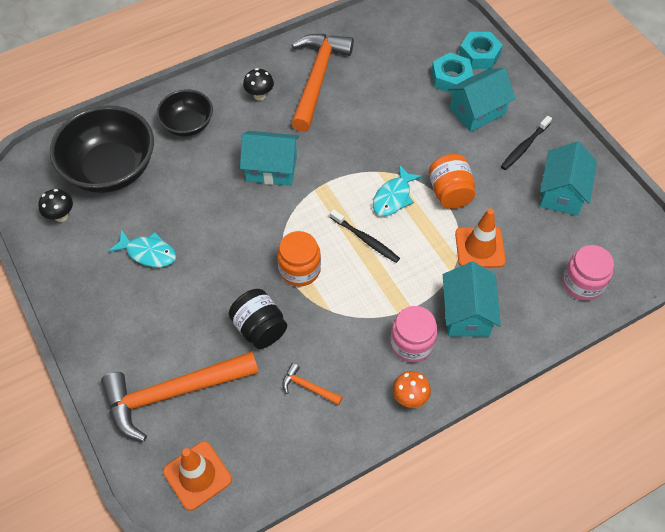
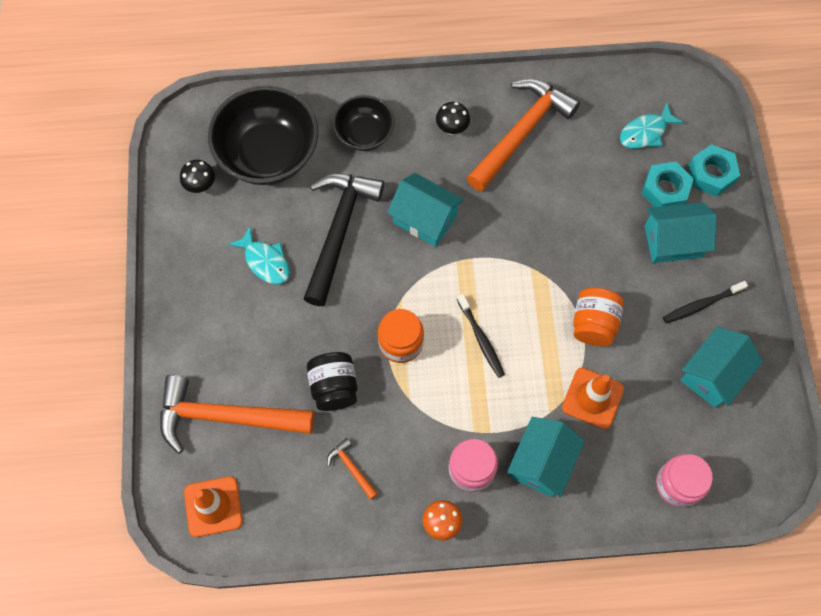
camera: 25 degrees right, 10 degrees up
(202, 205) = (339, 231): none -> black hammer
(393, 197) = (532, 304): turquoise fish -> turquoise fish (645, 132)

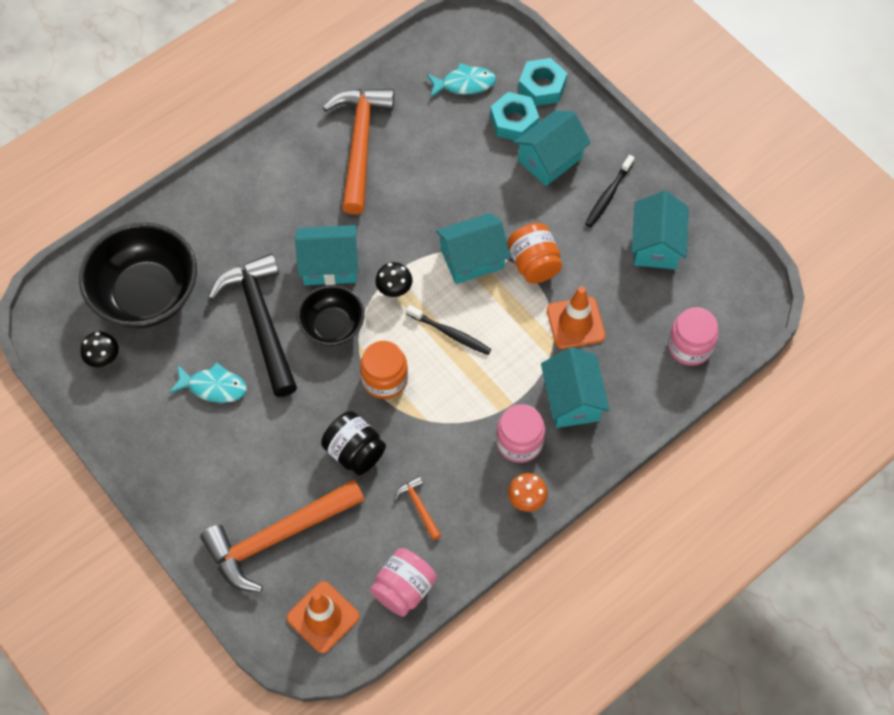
camera: 35 degrees left, 5 degrees down
(291, 528) = (404, 589): none -> pink jar
(351, 468) = (419, 506): orange hammer -> orange hammer turned 45 degrees clockwise
(364, 134) = (222, 226): black bowl -> black bowl (332, 326)
(452, 129) = (297, 176): black mushroom -> black mushroom (394, 290)
(544, 287) = (472, 259): none -> turquoise house
(645, 132) = (464, 84): turquoise fish -> turquoise fish turned 120 degrees counterclockwise

